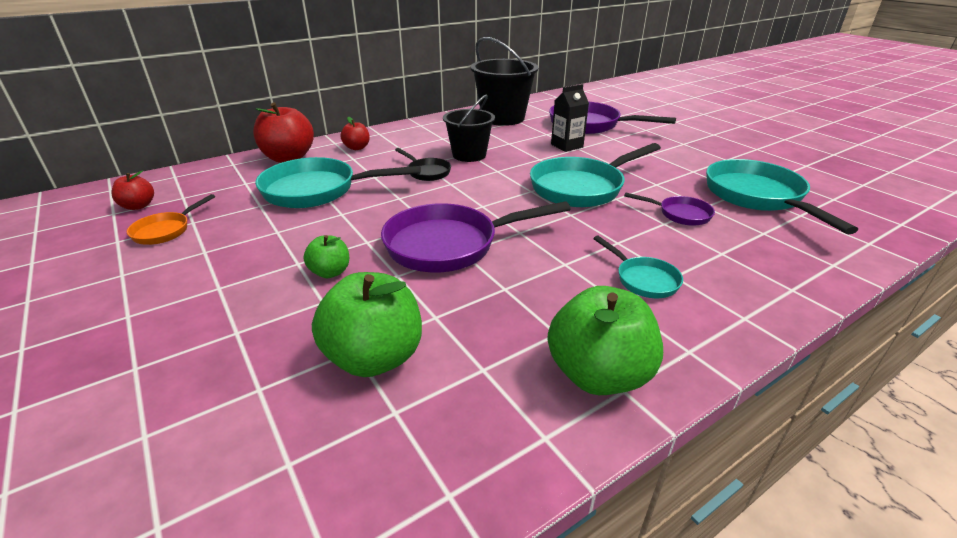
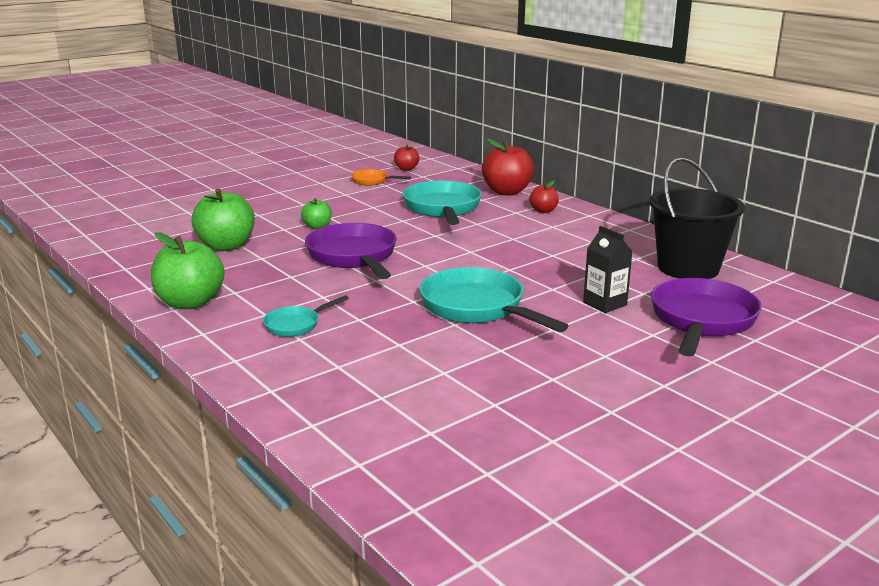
camera: 85 degrees right, 10 degrees down
(427, 172) = (494, 241): black pan -> none
(469, 155) = (547, 255): black bucket -> none
(680, 214) = (420, 354): purple pan -> none
(757, 197) = (478, 411): turquoise pan -> none

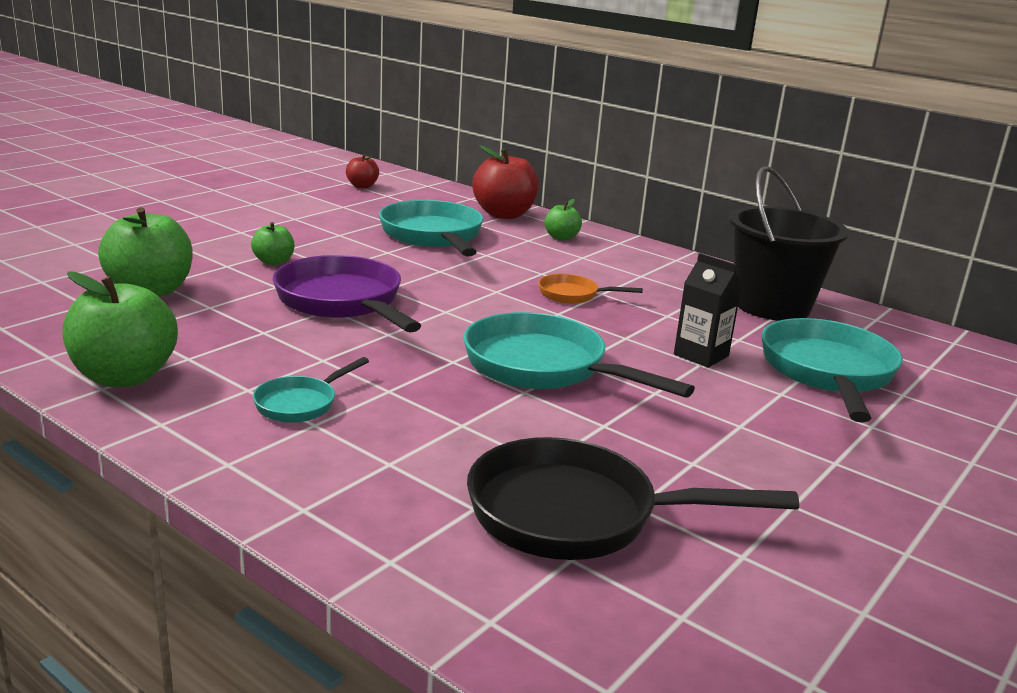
camera: 15 degrees left, 0 degrees up
(372, 181) = (324, 201): orange pan -> orange pan (573, 295)
(448, 406) = (576, 515): none -> black pan
(543, 211) = (561, 237): red apple -> green apple
(701, 321) = (827, 373): purple pan -> turquoise pan

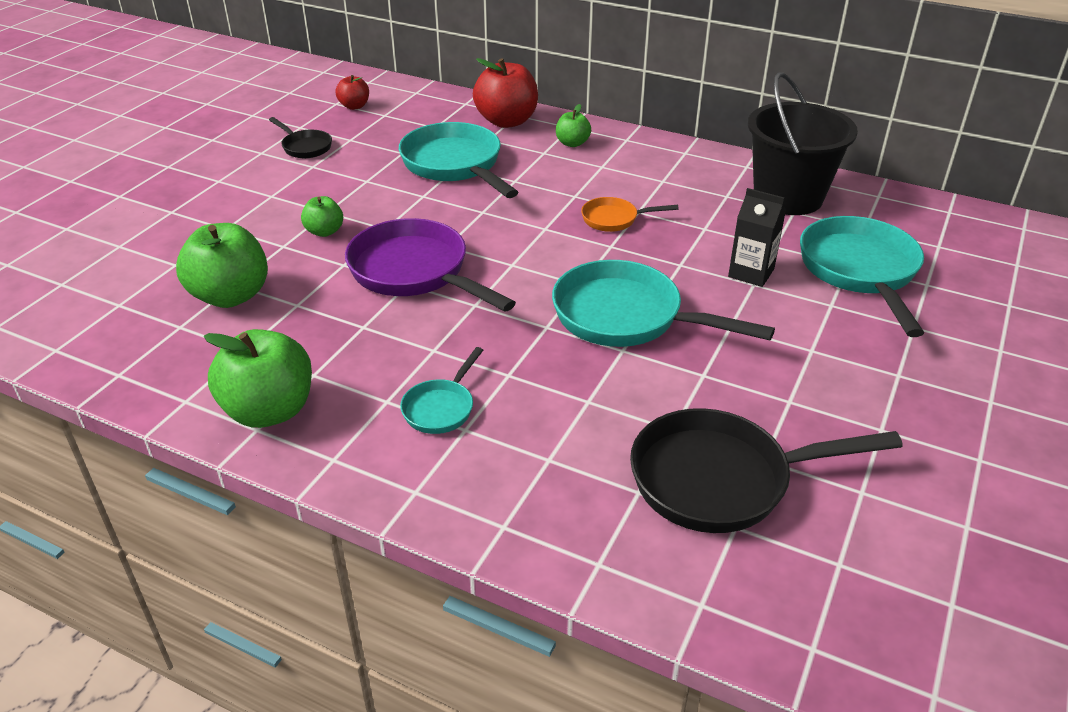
camera: 10 degrees left, 15 degrees up
(296, 205) = (305, 147): none -> black pan

